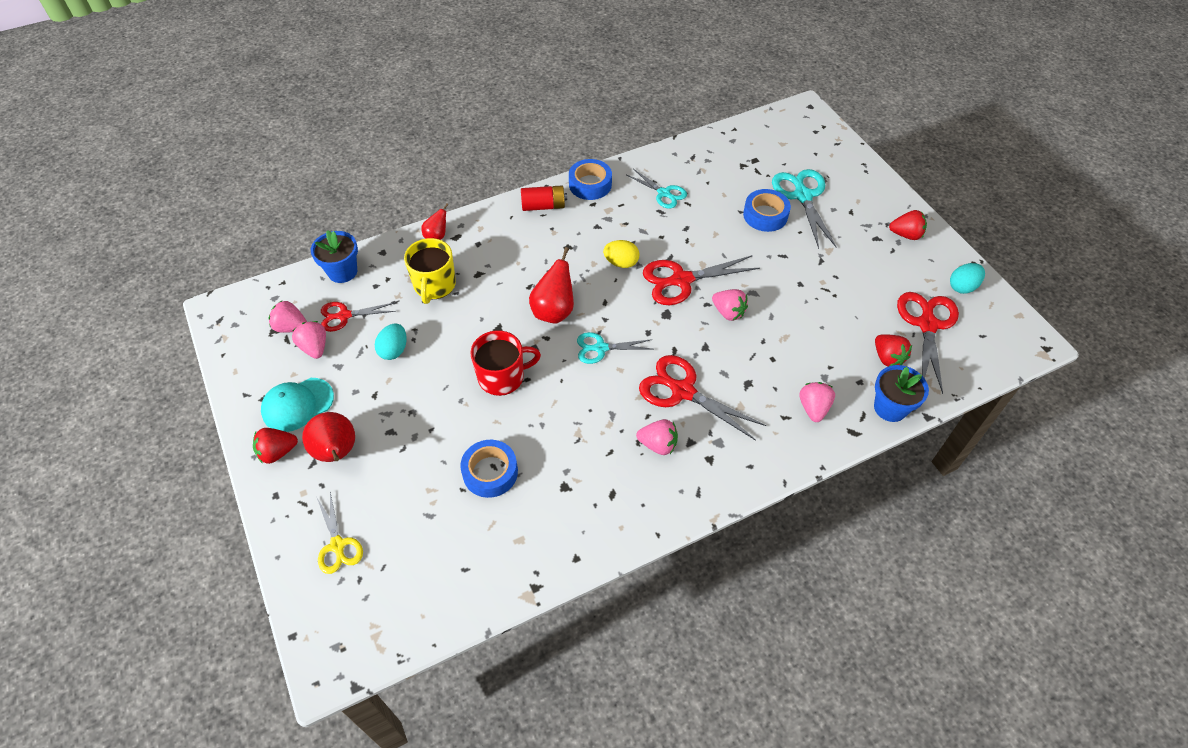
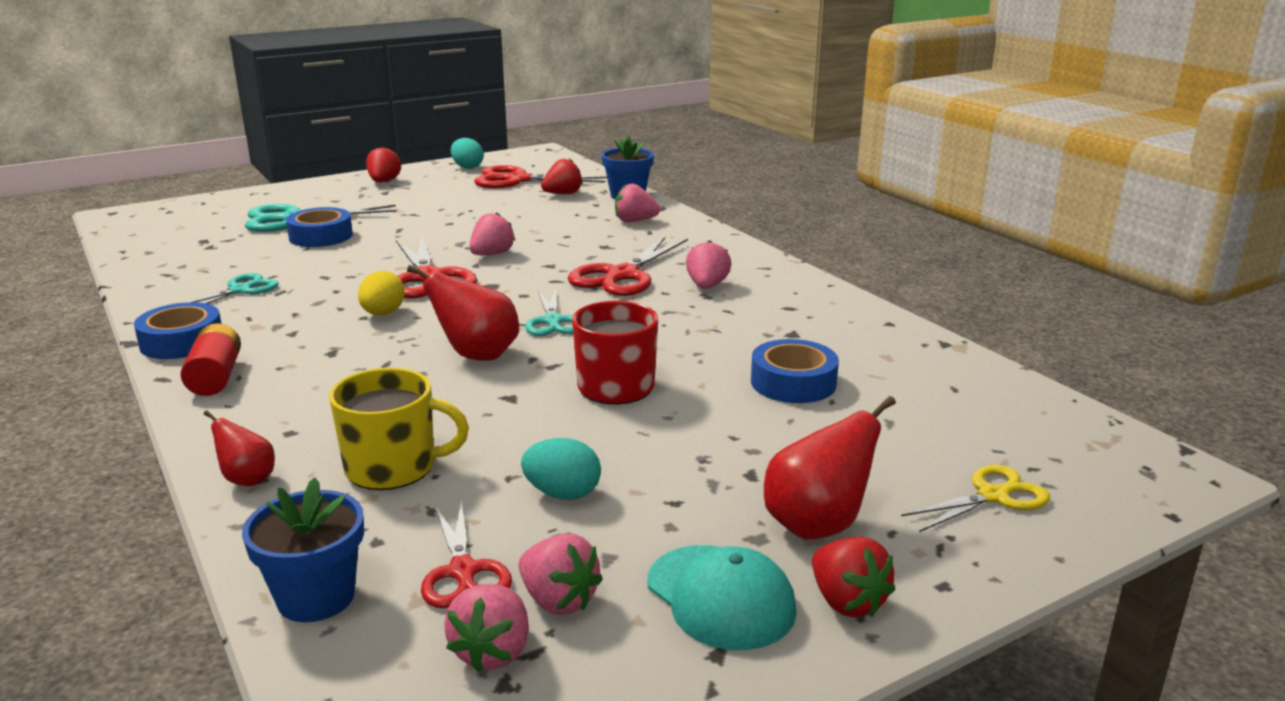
camera: 95 degrees left, 30 degrees down
(314, 347) = (558, 600): pink strawberry -> pink strawberry turned 105 degrees counterclockwise

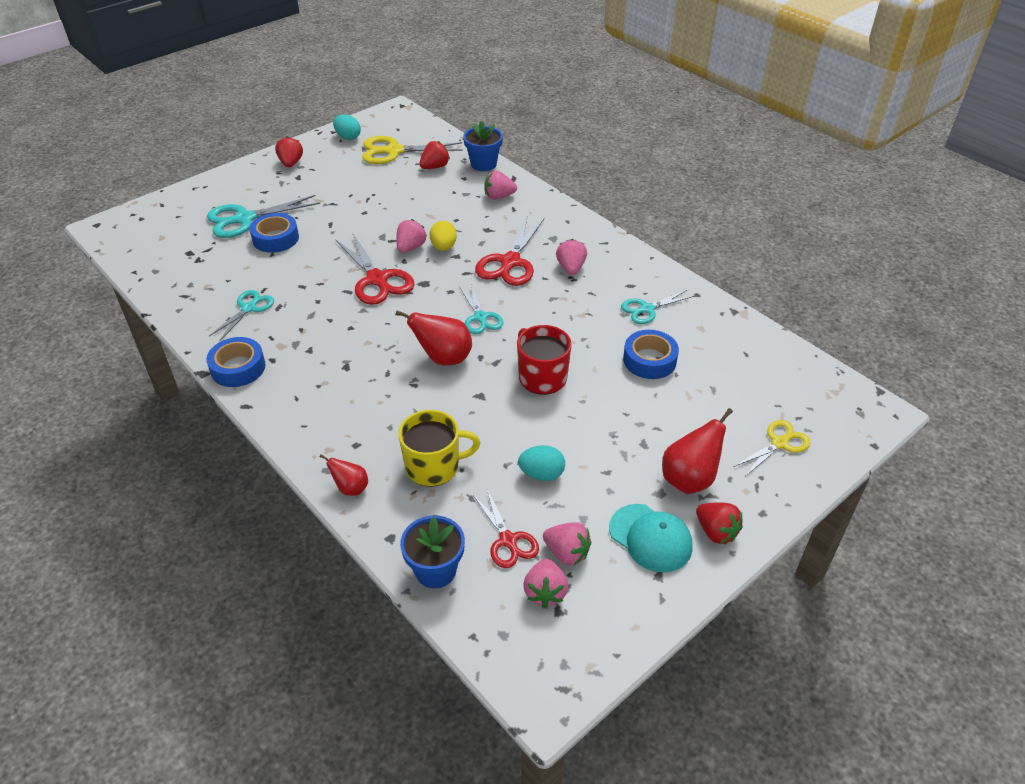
camera: 10 degrees left, 20 degrees up
(215, 377) = (281, 400): red battery -> none
(383, 314) = (362, 322): yellow egg -> yellow egg (443, 247)
(517, 180) = (393, 151): red scissors -> yellow scissors
(806, 331) = (646, 309): none -> turquoise scissors

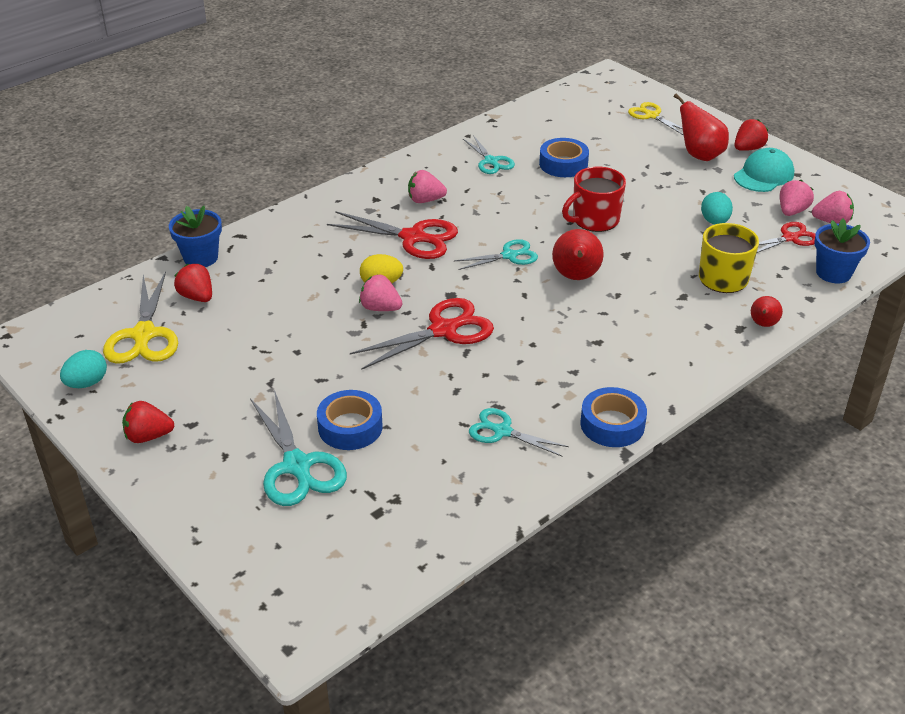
camera: 90 degrees left, 5 degrees down
(499, 197) = (280, 245): pink strawberry -> none

